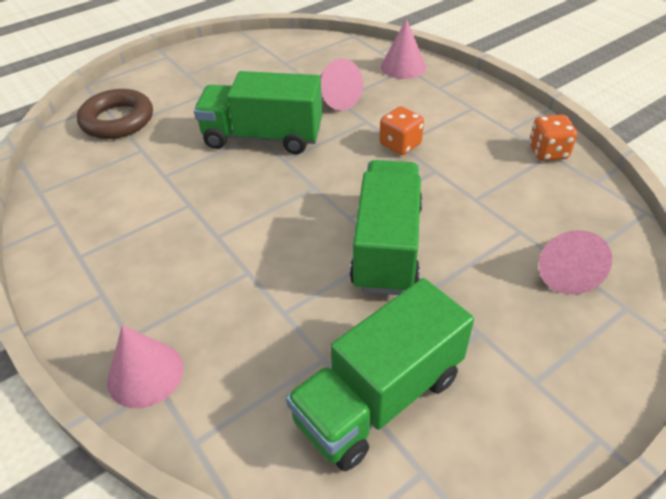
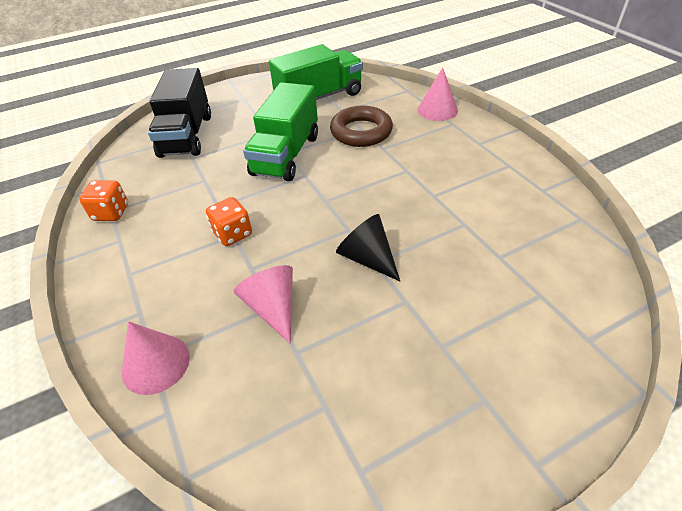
camera: 170 degrees left, 0 degrees up
(117, 120) = (550, 305): brown ring -> brown ring (361, 132)
(263, 137) = (367, 258): green truck -> black cone
(564, 271) = (186, 135): pink cone -> black truck

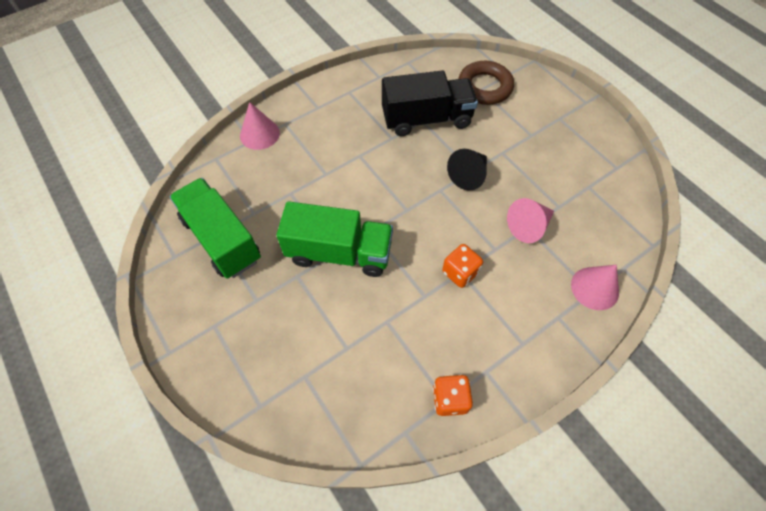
camera: 100 degrees left, 15 degrees up
(186, 135) = (300, 370): black truck -> black truck (426, 119)
(361, 132) = (297, 193): brown ring -> brown ring (484, 87)

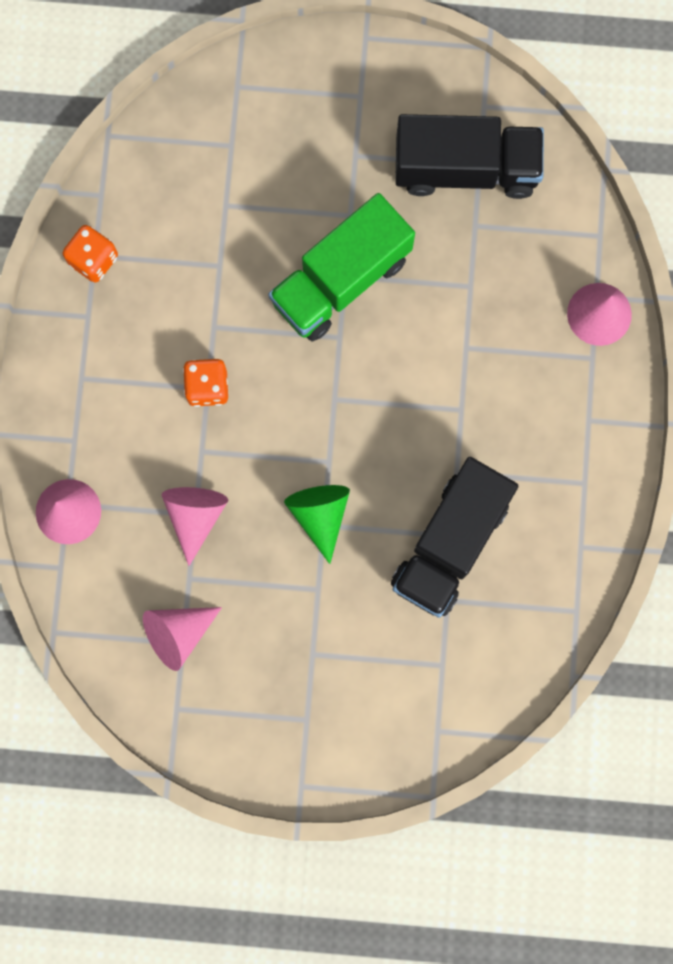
camera: 130 degrees right, 20 degrees up
(222, 239) = (465, 168): green truck -> black truck
(469, 175) = (320, 515): black cone -> green cone
(484, 87) = (441, 673): brown ring -> none
(587, 191) = (178, 633): none -> pink cone

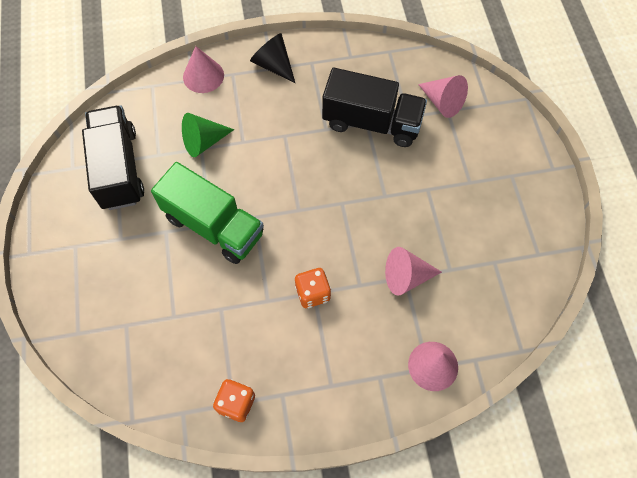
camera: 105 degrees left, 15 degrees down
(178, 633) = (489, 266): pink cone -> pink cone (442, 102)
(320, 515) = (379, 199): green cone -> green cone (204, 142)
(593, 423) = (273, 65): none -> black cone

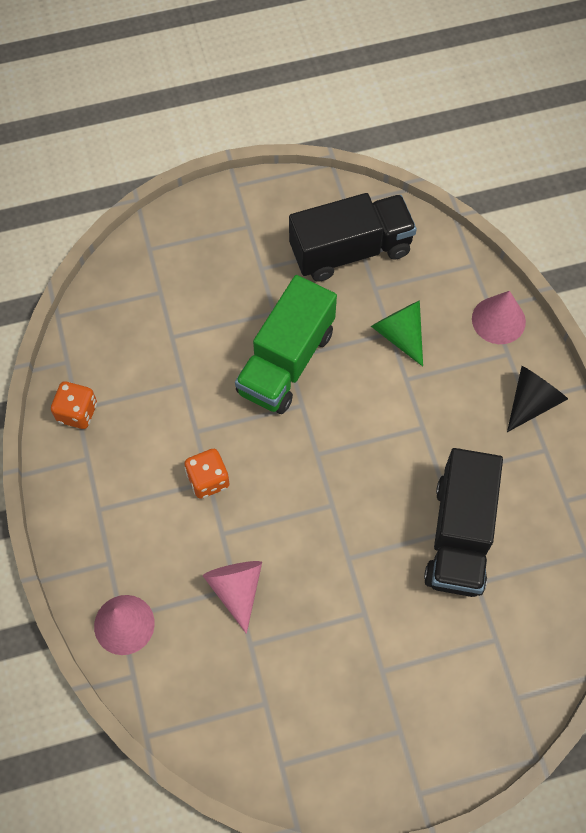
camera: 85 degrees right, 0 degrees up
(442, 102) = (509, 632): pink cone -> none

